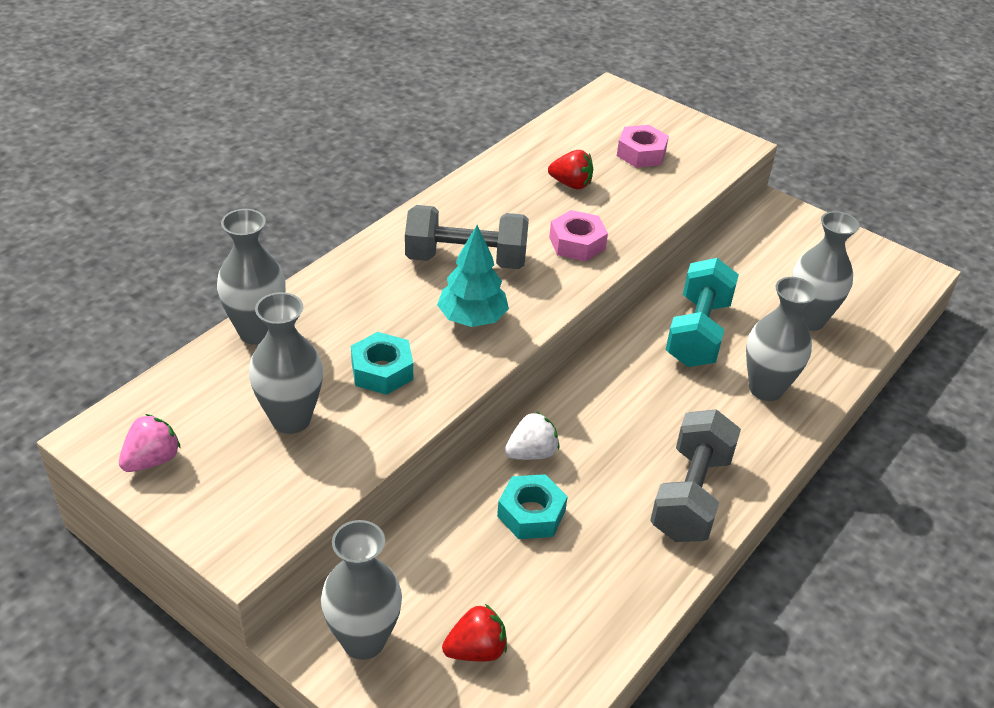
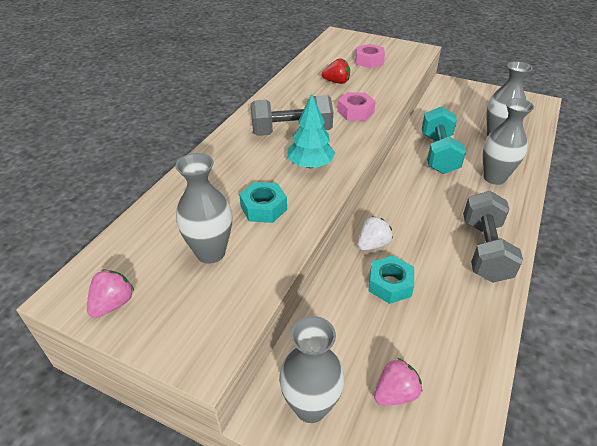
camera: 10 degrees left, 0 degrees up
(257, 332) = (168, 199): grey vase -> none
(476, 650) = (395, 393): red strawberry -> pink strawberry

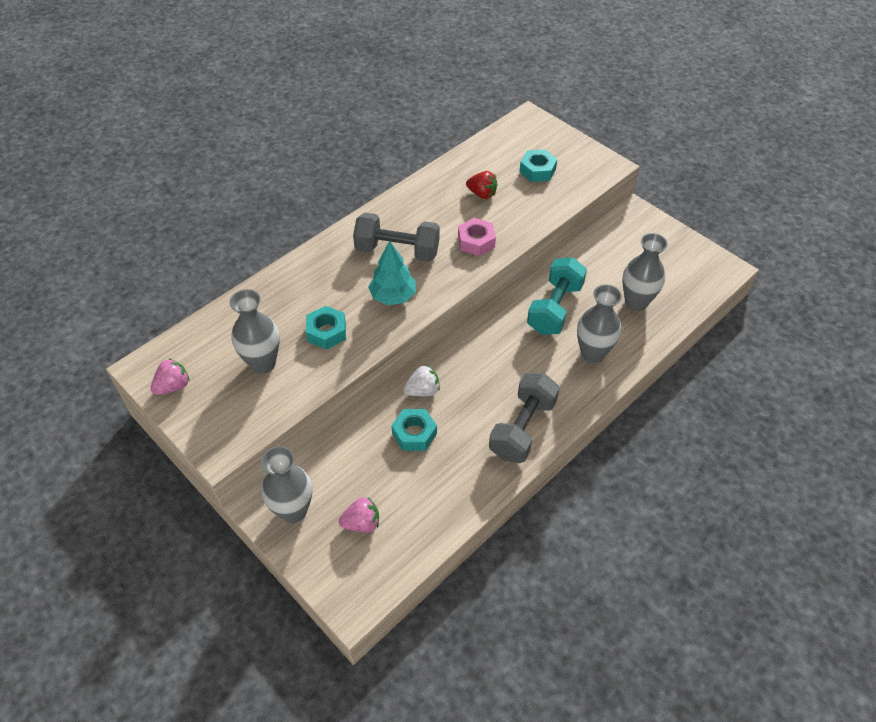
camera: 20 degrees right, 10 degrees up
(369, 61) = (537, 170): pink nut -> turquoise nut

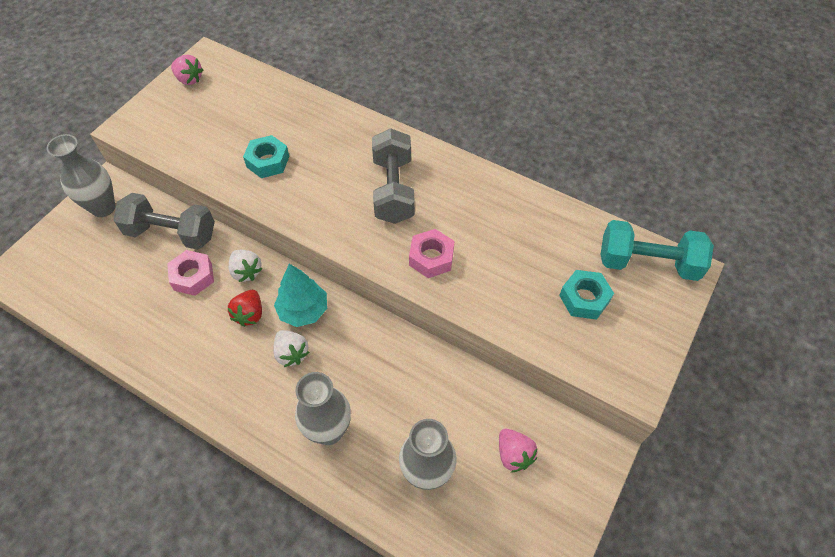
camera: 75 degrees right, 5 degrees up
(263, 363) = (222, 127): grey vase -> none
(362, 523) = (91, 259): pink strawberry -> pink strawberry (514, 455)
(393, 296) = (326, 201): turquoise tree -> turquoise tree (303, 310)
(414, 433) = (193, 276): turquoise nut -> pink nut
(482, 194) = (514, 247): red strawberry -> red strawberry (249, 314)
(518, 368) = (291, 353): none -> white strawberry
(522, 428) = (210, 373): grey dumbbell -> grey dumbbell (171, 233)
(555, 308) = (391, 377): turquoise dumbbell -> turquoise dumbbell (647, 263)

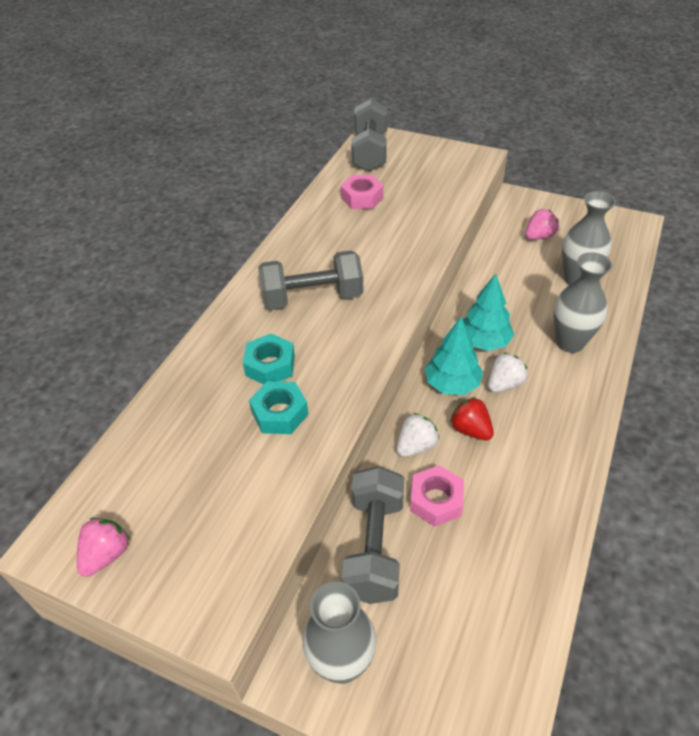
camera: 95 degrees left, 10 degrees down
(249, 314) = (470, 430): red strawberry -> red strawberry turned 135 degrees counterclockwise
(349, 349) = (484, 342): none -> turquoise tree
(431, 258) = (394, 262): pink nut -> pink nut (362, 198)
(584, 298) = (412, 179): turquoise nut -> turquoise nut (270, 365)
(647, 263) = (370, 151): turquoise dumbbell -> grey dumbbell

